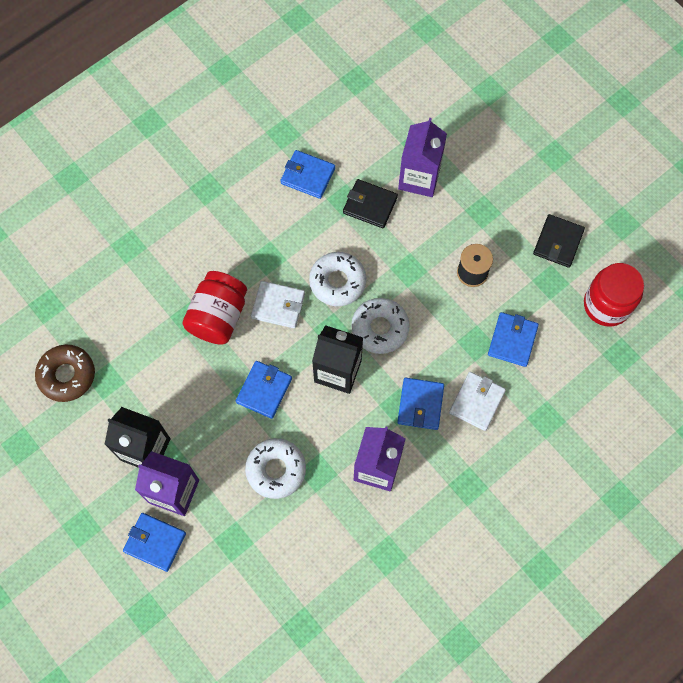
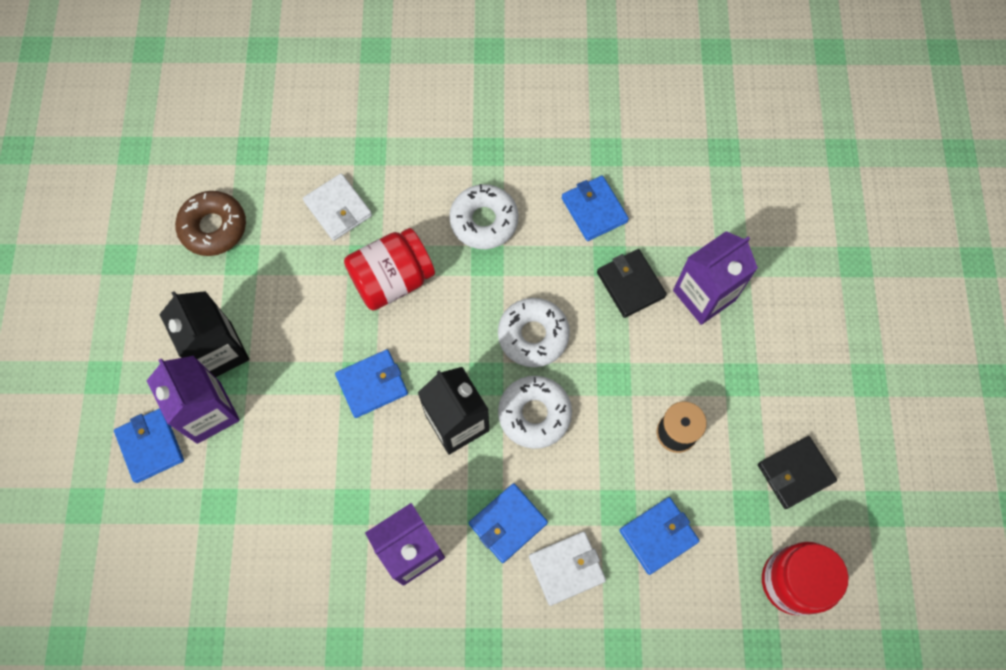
camera: 40 degrees right, 0 degrees up
(276, 470) = (316, 470): white donut -> white donut (484, 221)
(278, 306) = (456, 314): white wallet -> white wallet (338, 209)

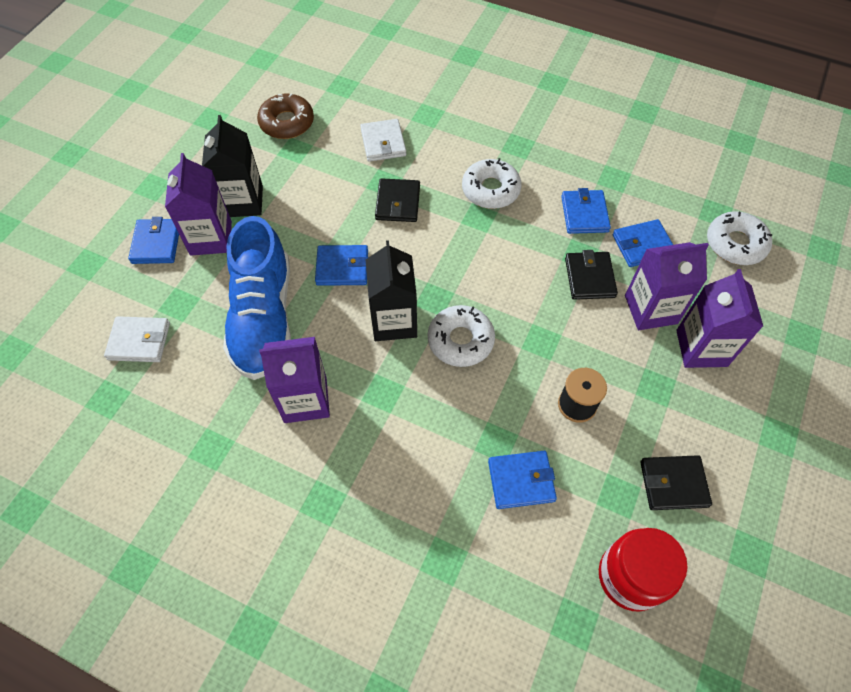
camera: 25 degrees right, 10 degrees down
(319, 480) = (263, 317): none -> blue shoe
(392, 279) = (398, 203): red jar -> black wallet
(508, 523) = (395, 413): blue wallet -> blue wallet (642, 245)
(533, 335) = (489, 283): white donut -> white donut (735, 244)
(566, 568) = (427, 471): white wallet -> white wallet (139, 341)
(767, 317) = (701, 348): none -> purple carton

